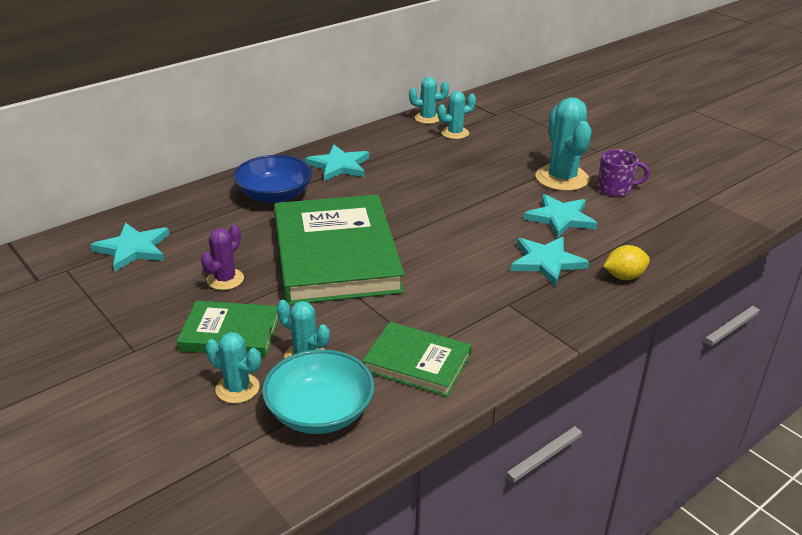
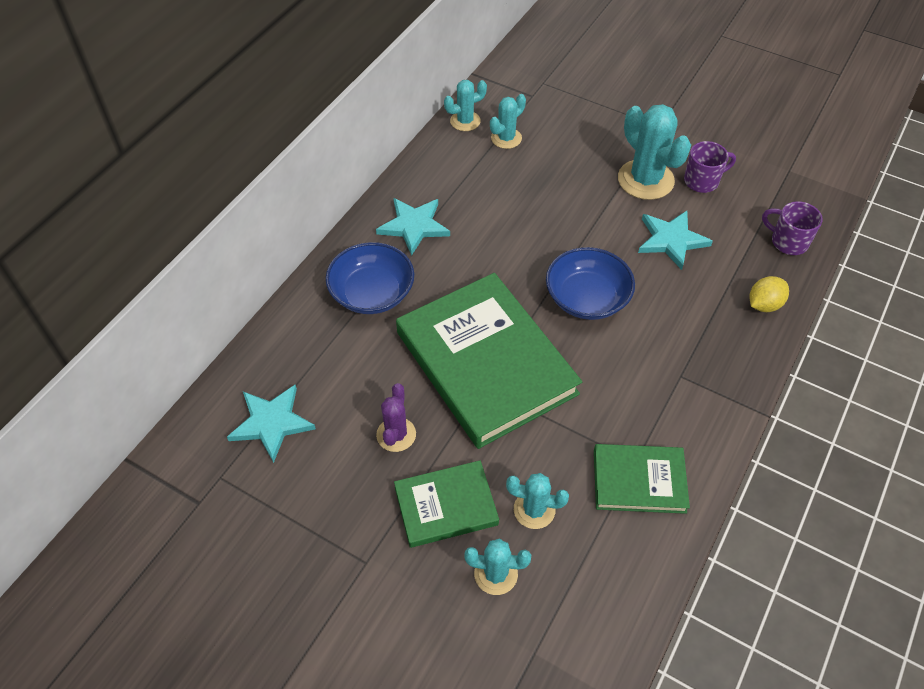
camera: 20 degrees left, 20 degrees up
(320, 412) = (586, 574): turquoise bowl -> none
(455, 236) = (587, 298): none -> blue bowl
(546, 262) = (688, 307): turquoise star -> none
(675, 242) = (788, 242): none -> purple mug

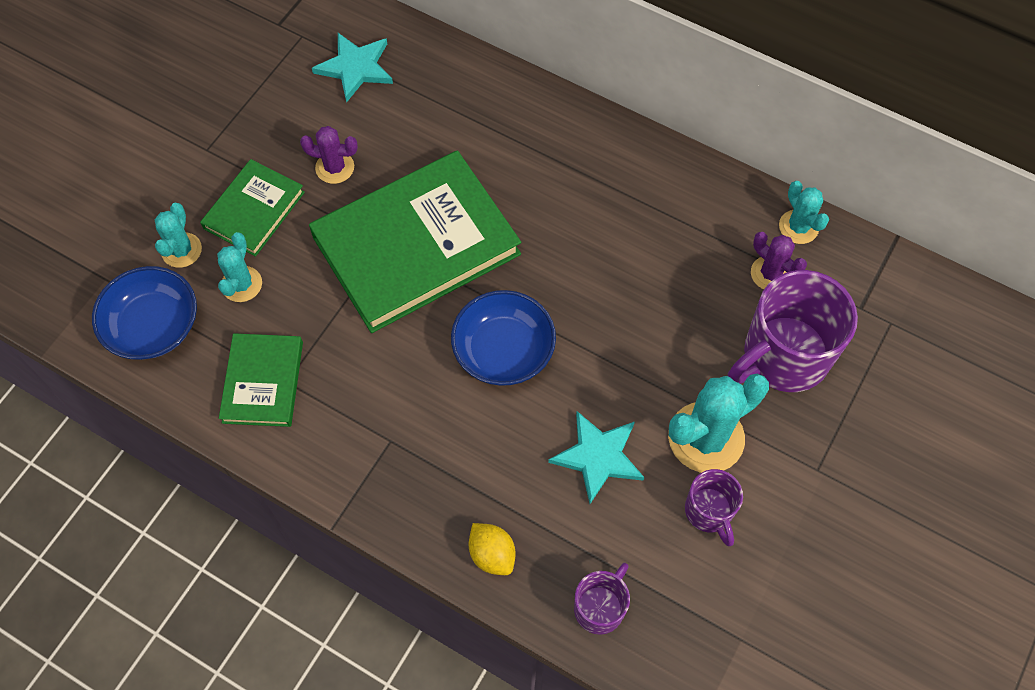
camera: 90 degrees right, 10 degrees up
(372, 293) = (512, 139): blue bowl -> blue bowl (153, 326)
(414, 226) = (611, 175): turquoise star -> none
(446, 506) = (254, 210): green book -> green book turned 45 degrees clockwise
(506, 138) = (770, 273): turquoise cactus -> purple cactus
(575, 136) = (783, 356): none -> purple mug

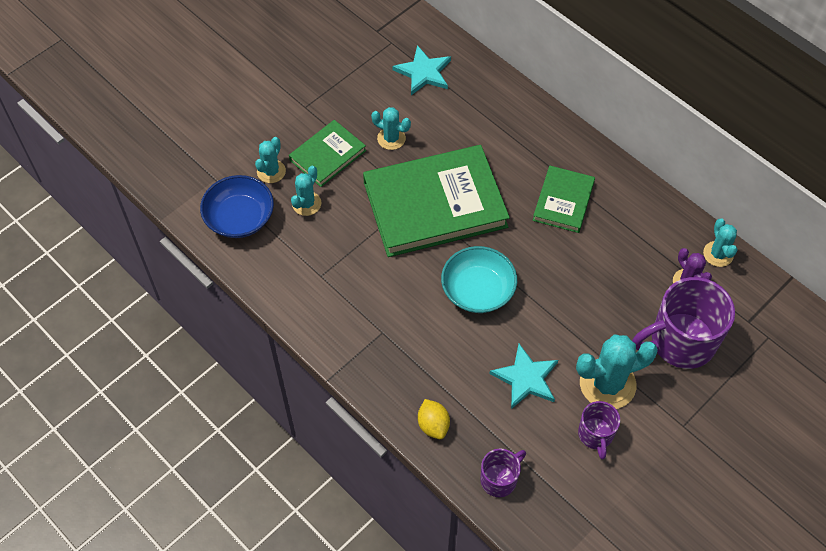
camera: 15 degrees right, 5 degrees down
(263, 382) = (305, 272): green book -> green book (563, 201)
(335, 167) = (391, 138): purple cactus -> turquoise cactus
(503, 350) = (478, 290): blue bowl -> turquoise bowl

